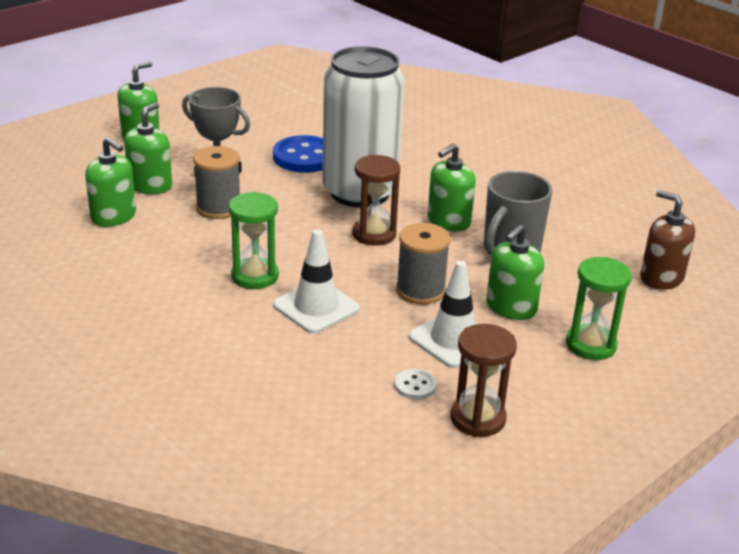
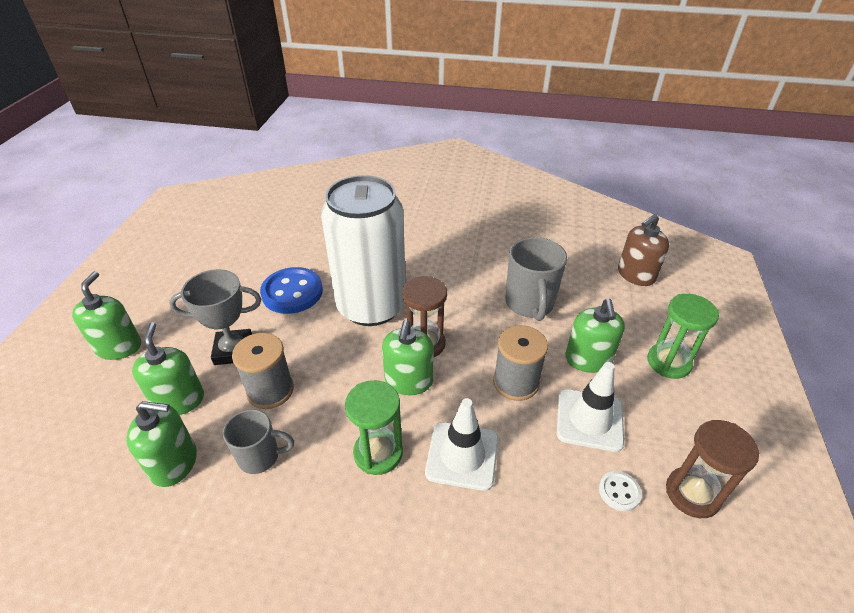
camera: 35 degrees left, 10 degrees up
(171, 239) = (260, 457): none -> grey mug
(448, 221) = (462, 300): green soap dispenser -> green soap dispenser (408, 381)
(661, 278) = (636, 275): brown soap dispenser -> brown soap dispenser turned 45 degrees counterclockwise

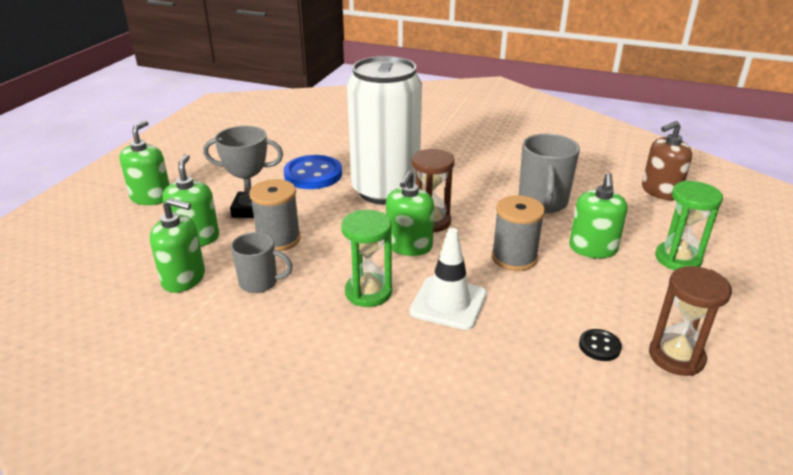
camera: 10 degrees right, 10 degrees down
(589, 420) = (582, 292): white traffic cone -> none
(619, 492) = (599, 346): white button -> black button

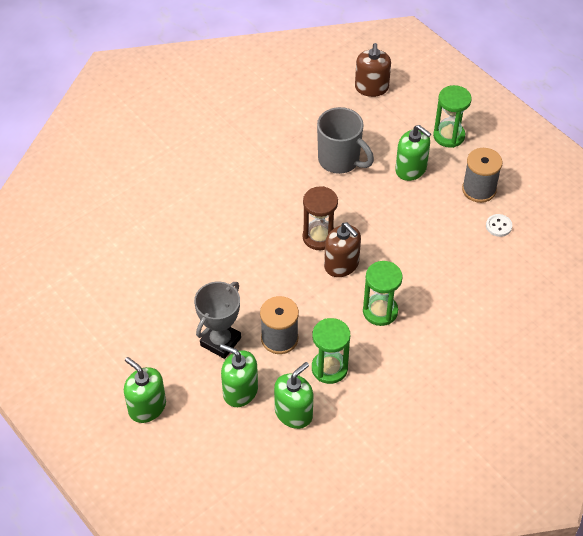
camera: 60 degrees left, 20 degrees up
(260, 283) = (329, 368): grey mug -> green hourglass
(313, 174) = (191, 279): blue button -> none
(385, 191) = (254, 243): white can -> none
(409, 246) = (341, 264): green soap dispenser -> brown soap dispenser
(448, 303) = (417, 275): white traffic cone -> none
(514, 258) = (393, 215): grey spool -> grey spool (479, 189)
(599, 346) = (498, 226): black button -> white button
(676, 357) = (526, 199): brown hourglass -> none

